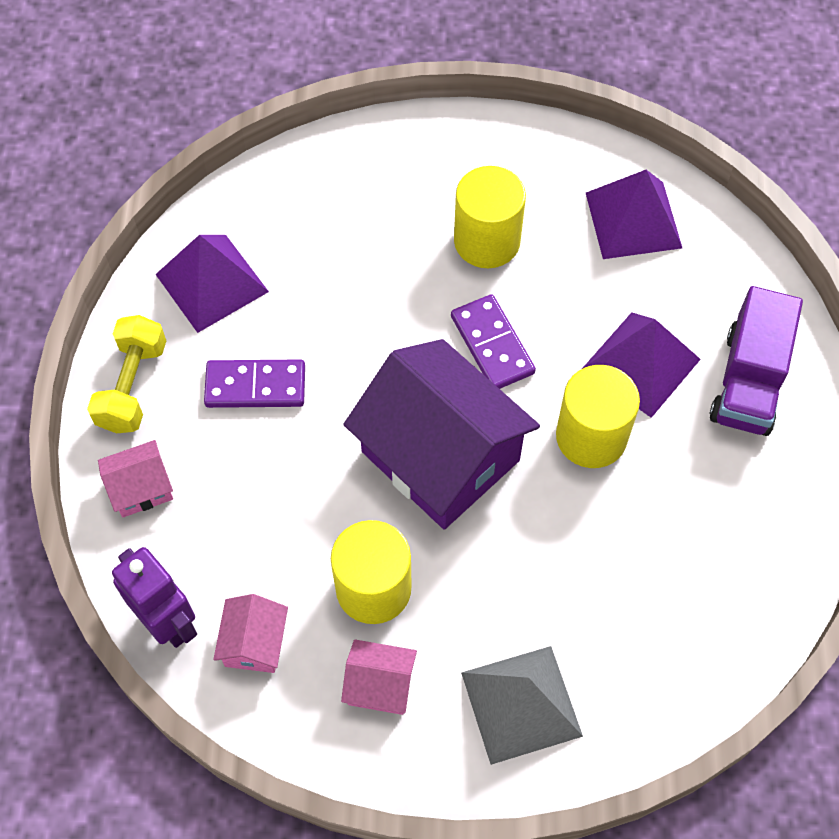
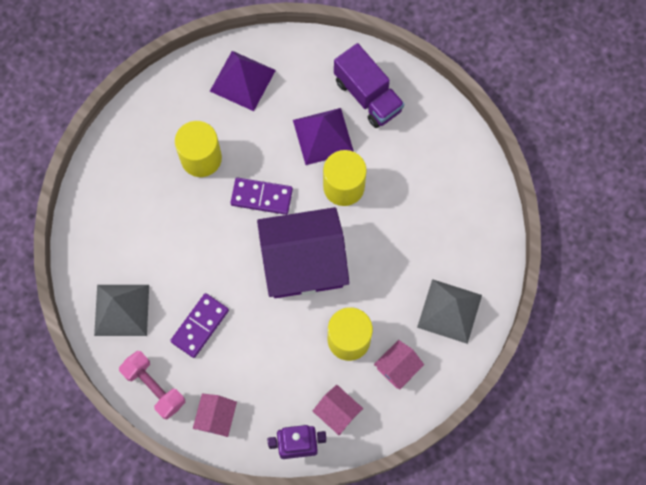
camera: 55 degrees left, 10 degrees up
(132, 386) = (154, 387): yellow dumbbell -> pink dumbbell
(212, 282) = (121, 310): purple pyramid -> grey pyramid

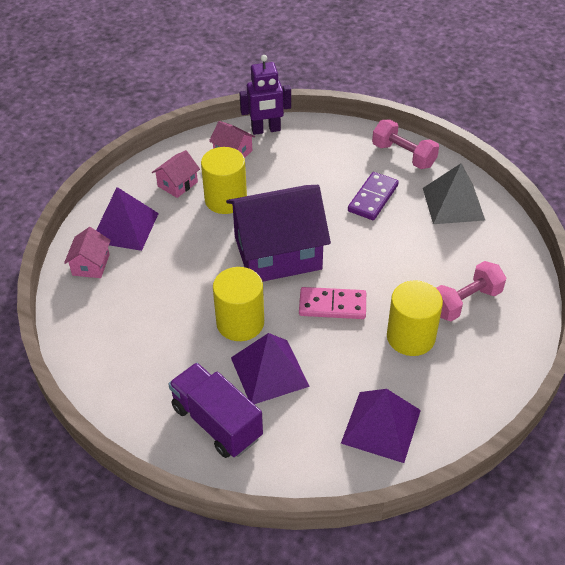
camera: 175 degrees right, 25 degrees down
(145, 189) = (465, 302): none -> pink dumbbell
(216, 417) = (342, 141): pink house -> pink house (91, 265)
(261, 197) = (332, 305): purple domino -> pink domino
(449, 311) = (124, 227): grey pyramid -> purple pyramid

